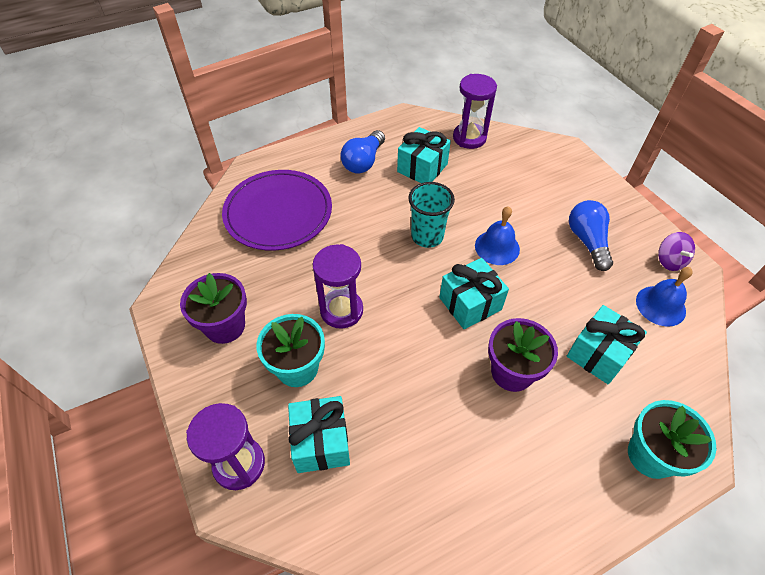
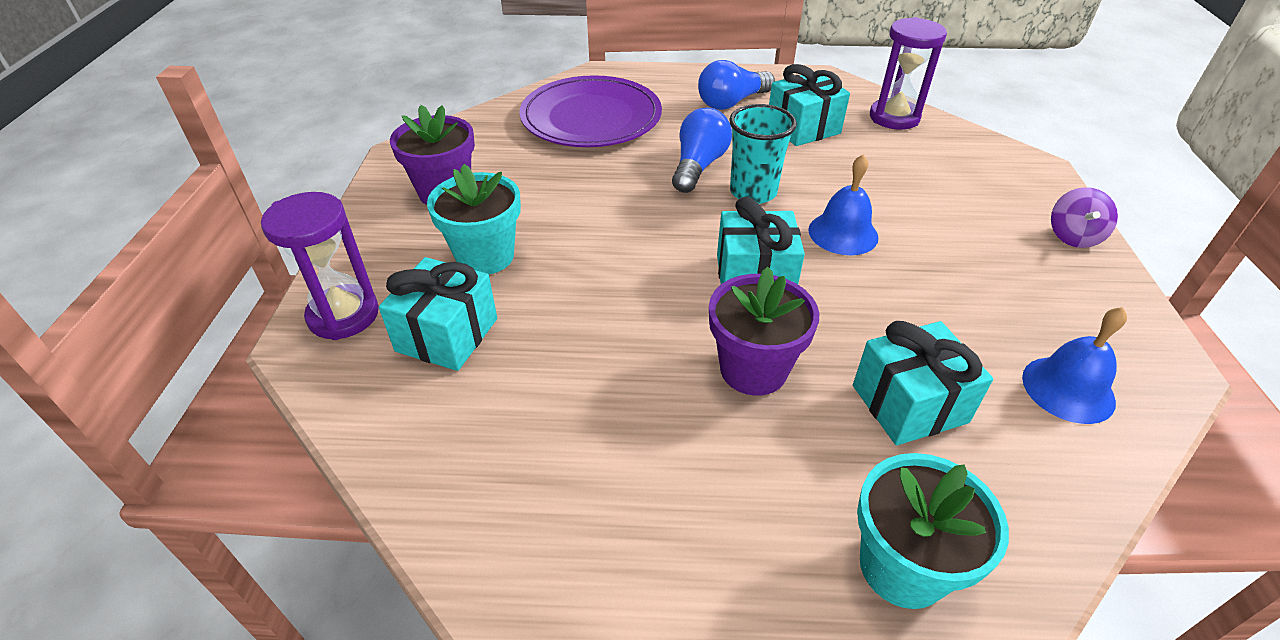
camera: 30 degrees right, 10 degrees down
(341, 310) = (583, 224): purple hourglass -> none
(587, 241) = (993, 272): blue light bulb -> blue light bulb (698, 166)
(669, 261) = (1127, 342): purple spinning top -> purple spinning top (1073, 236)

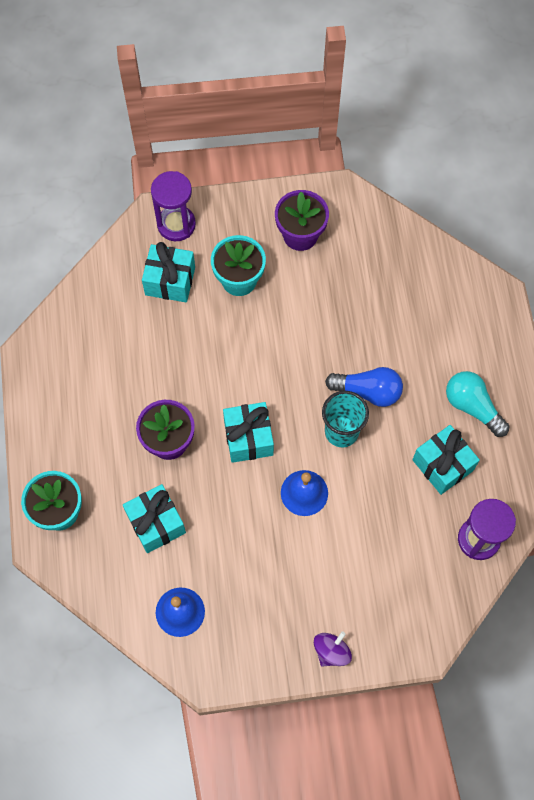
camera: 80 degrees right, 25 degrees up
(591, 117) = (421, 304): purple plate -> none
(731, 102) = (472, 407): blue light bulb -> turquoise light bulb
(1073, 236) = (331, 651): purple spinning top -> purple spinning top turned 120 degrees clockwise

